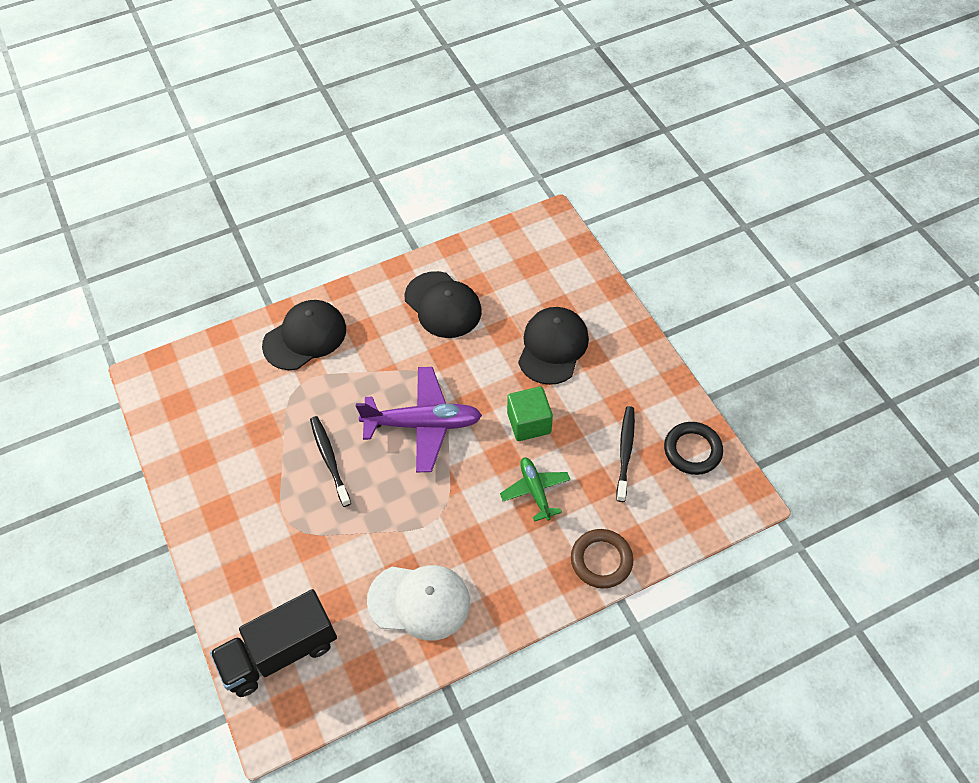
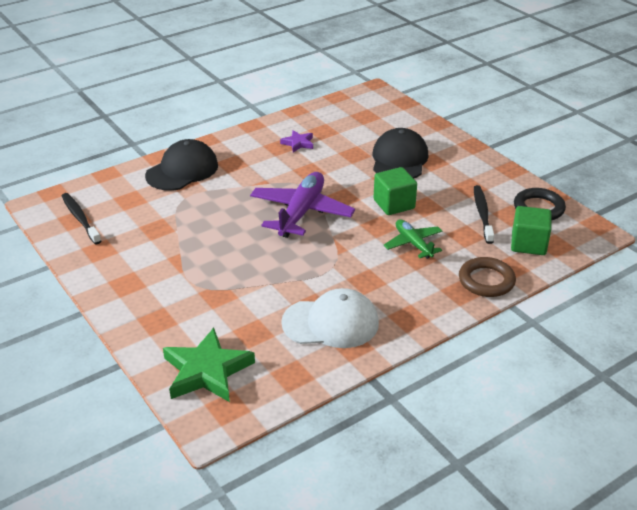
camera: 10 degrees left, 20 degrees down
(280, 652) = (207, 371): black truck -> green star
(329, 459) = (223, 241): black toothbrush -> black toothbrush (80, 218)
(423, 424) = (301, 213): purple plane -> purple plane turned 60 degrees counterclockwise
(443, 305) = (298, 143): black cap -> purple star
(664, 508) = (528, 244): none -> green cube

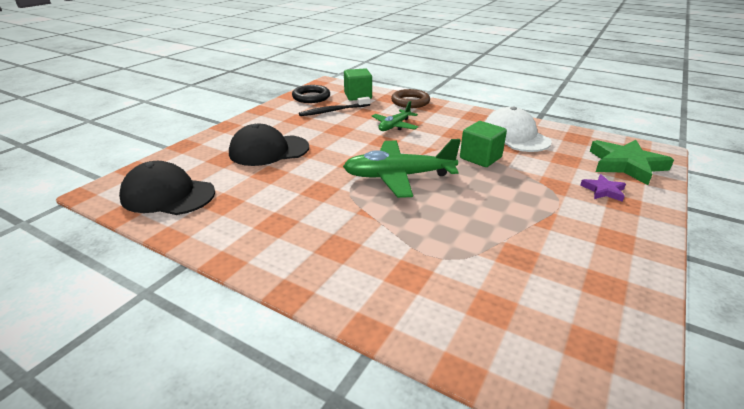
camera: 115 degrees left, 5 degrees down
(80, 218) = (583, 339): black toothbrush -> none
(182, 170) = (385, 285): black cap -> black cap (168, 195)
(298, 143) = (262, 212): purple star -> purple star (603, 190)
(301, 213) = (398, 176): purple plane -> green plane
(394, 204) = (347, 140): green cube -> green cube (480, 158)

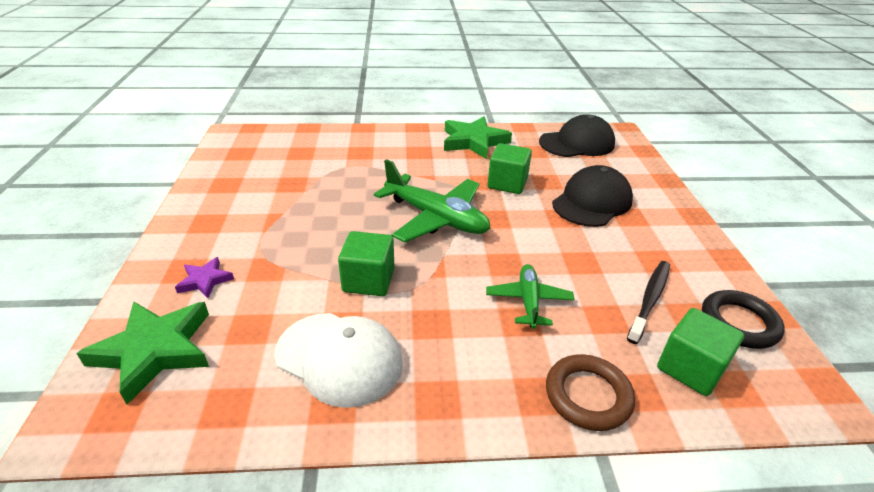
camera: 145 degrees right, 5 degrees up
(258, 237) = (474, 141): none -> green star
(304, 182) = (507, 183): none -> green cube
(398, 176) = (436, 218): green plane -> green plane turned 75 degrees clockwise

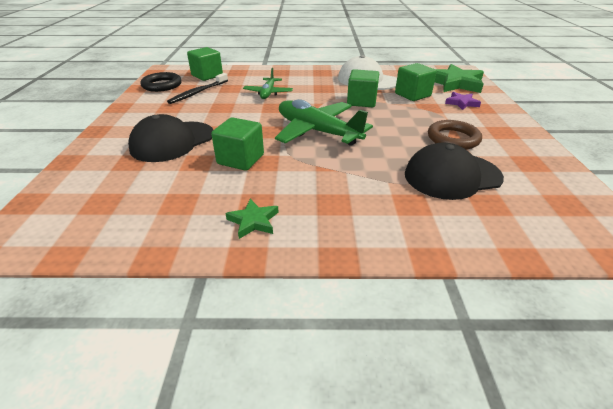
camera: 175 degrees left, 0 degrees up
(272, 303) = (412, 95): none -> green cube
(474, 141) = (253, 221): green star -> green star, size x0.51
(577, 143) = (104, 216): black cap -> black cap (452, 176)
(588, 395) = (259, 71): brown ring -> brown ring (453, 139)

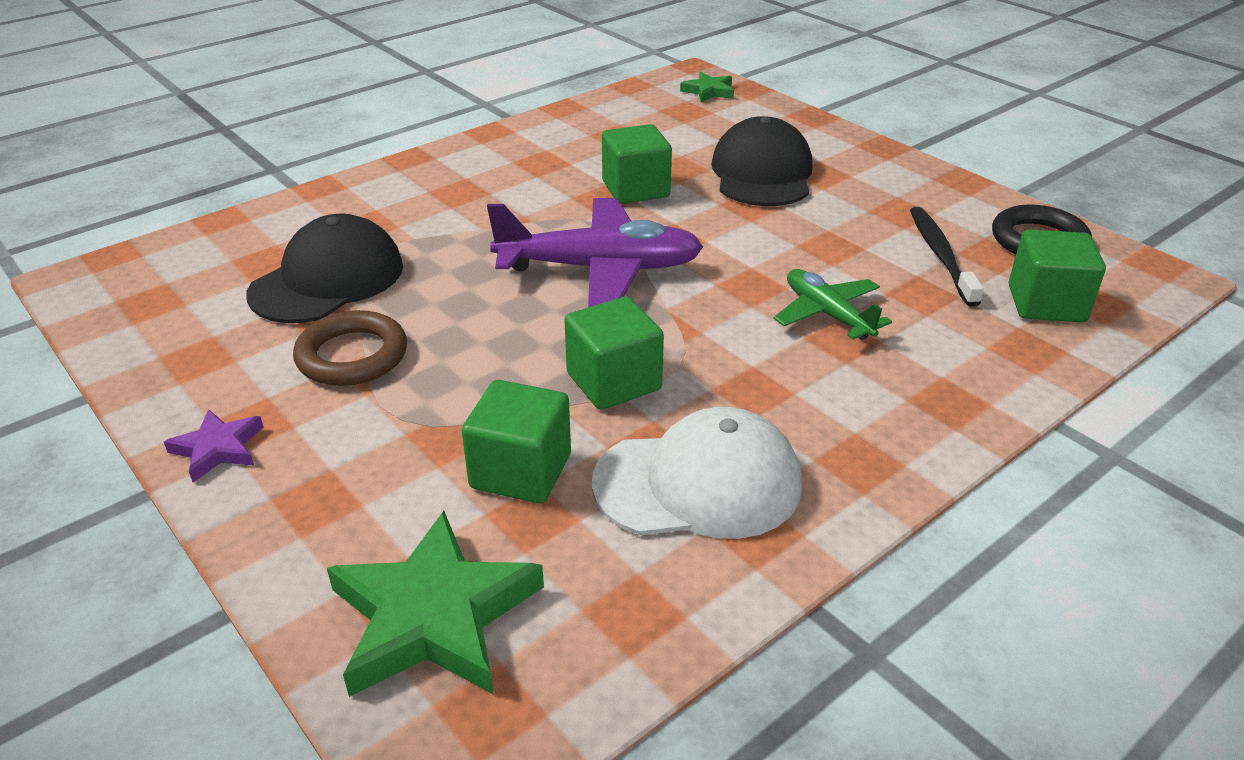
camera: 140 degrees right, 0 degrees up
(253, 221) = (520, 150): green star -> green star (709, 91)
(317, 131) = (600, 269): green plane -> purple plane
(461, 103) = (374, 497): purple star -> purple star (218, 449)

